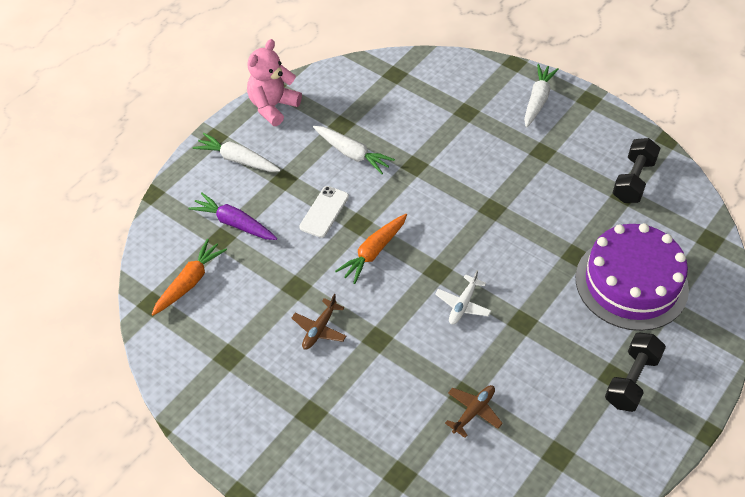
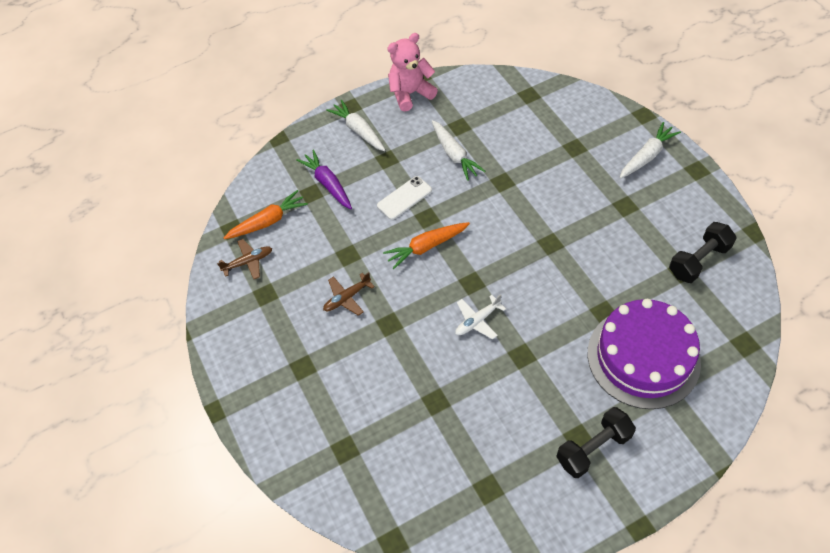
camera: 30 degrees right, 5 degrees up
(473, 412) = (435, 419): brown plane -> brown plane (248, 262)

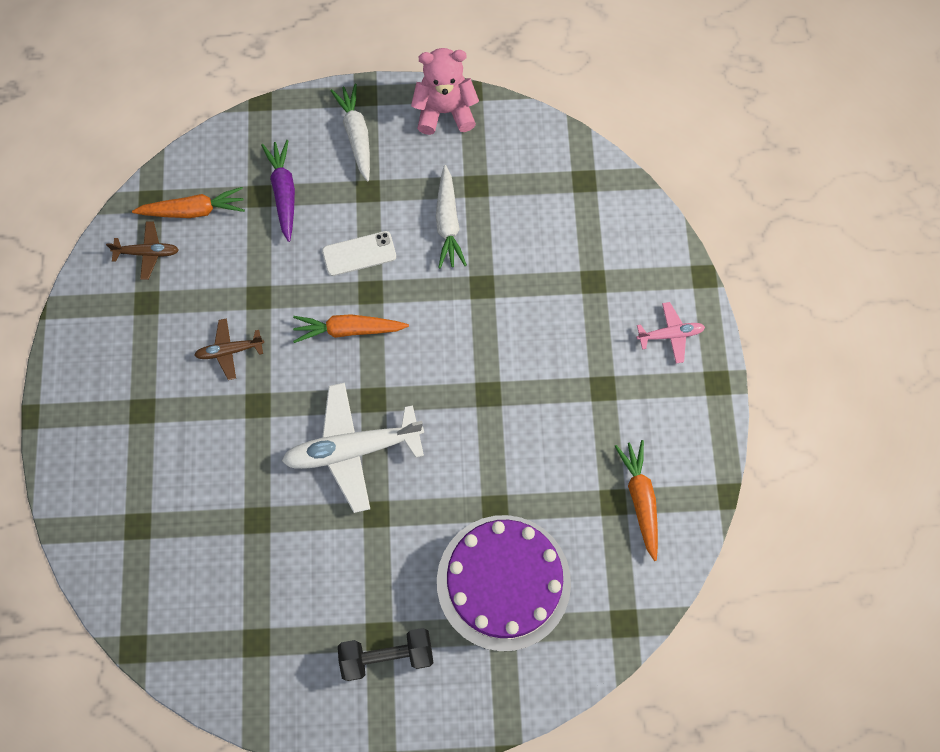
camera: 20 degrees right, 15 degrees up
(477, 320) = (353, 449): white plane -> white plane, size x1.99
(647, 156) = (670, 335): white carrot -> pink plane
(698, 260) = (640, 499): black dumbbell -> orange carrot

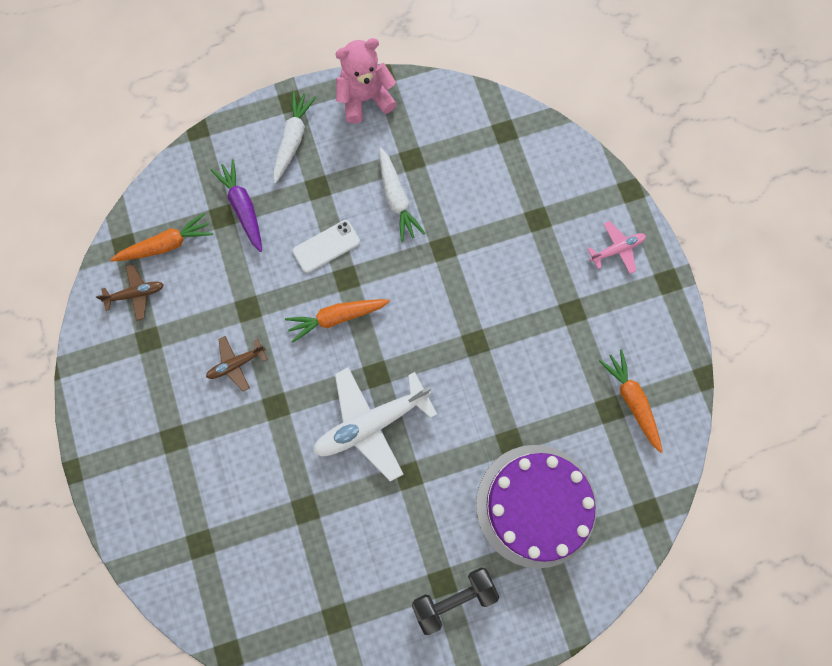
camera: 15 degrees left, 5 degrees up
(356, 135) = (293, 139): white carrot -> white carrot turned 45 degrees clockwise

